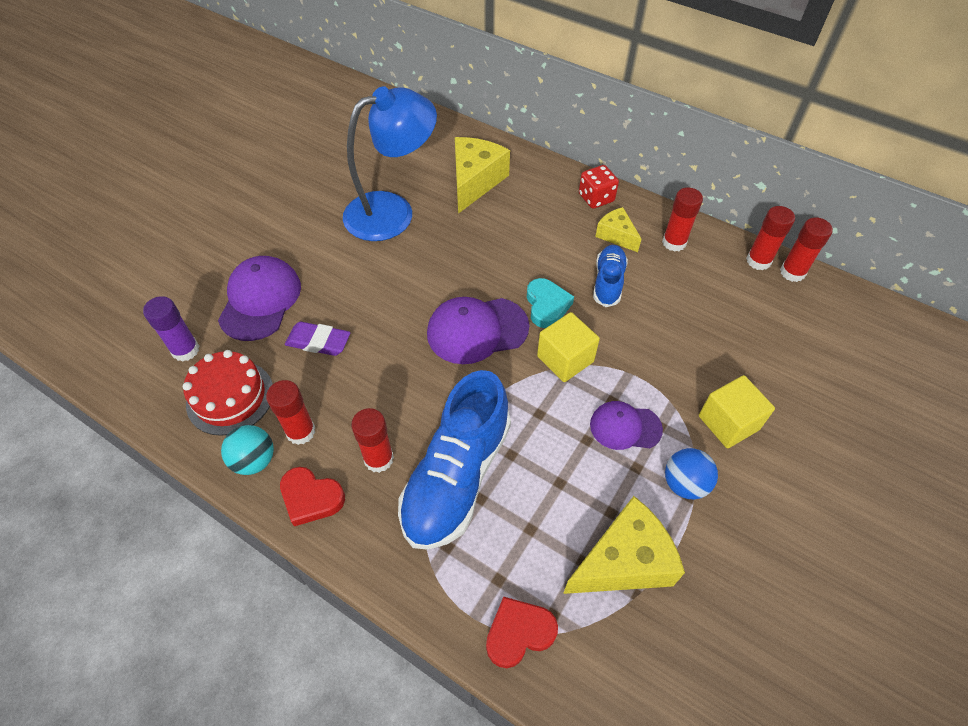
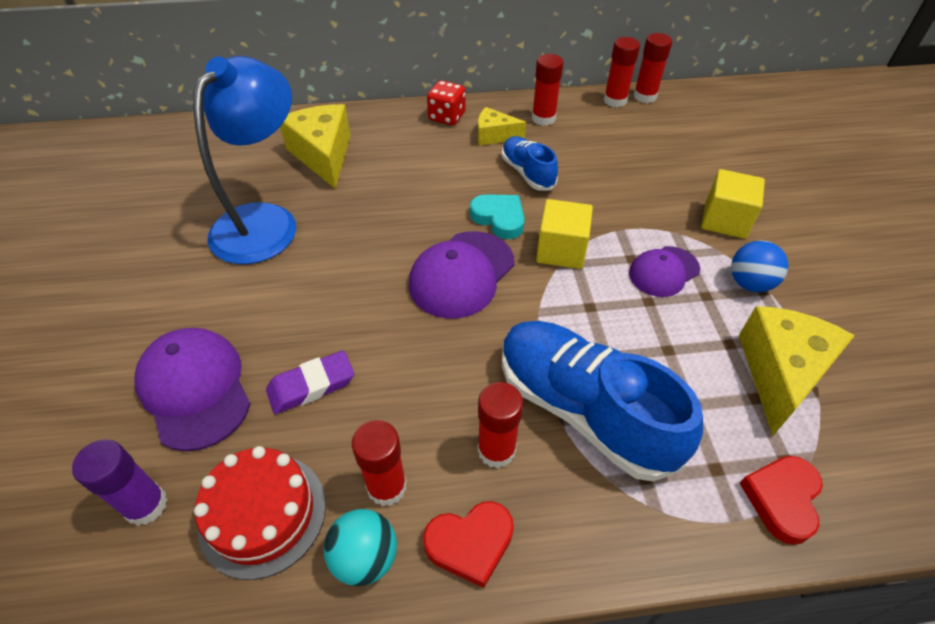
camera: 40 degrees left, 5 degrees down
(456, 476) = (584, 410): blue shoe -> blue shoe turned 150 degrees clockwise

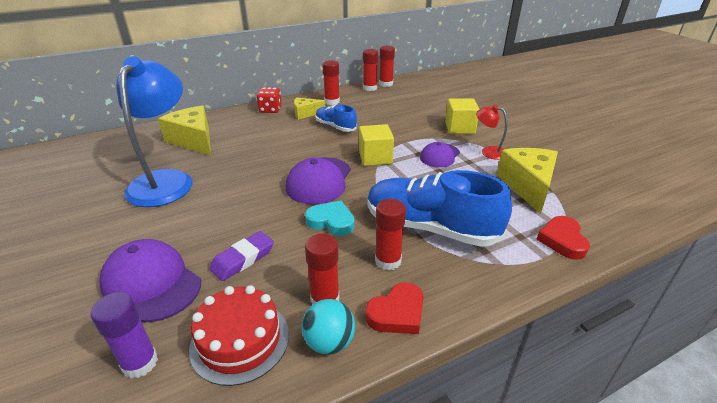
camera: 20 degrees left, 15 degrees down
(499, 218) = (329, 150): turquoise heart -> turquoise heart (331, 221)
(749, 283) = (488, 151): blue ball -> red lamp

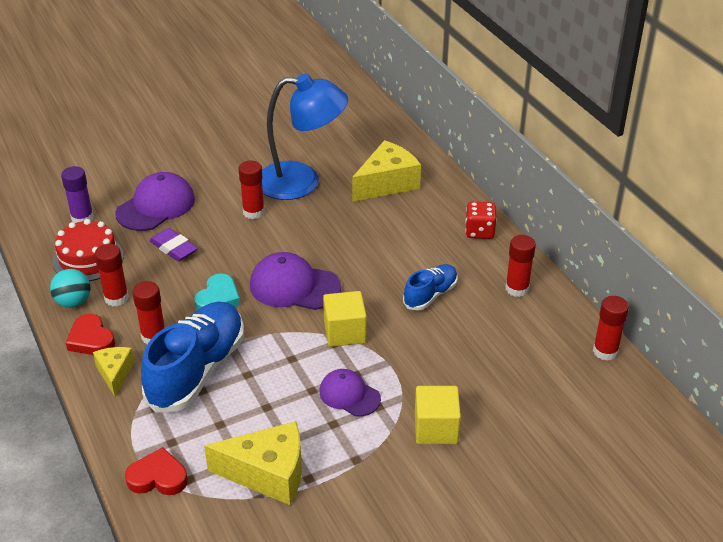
camera: 90 degrees right, 5 degrees up
(305, 113) = (470, 265): yellow cheese -> yellow cheese (115, 373)
(370, 88) = (581, 331): red glue stick -> red glue stick (253, 212)
(488, 151) = (360, 450): red lamp -> none

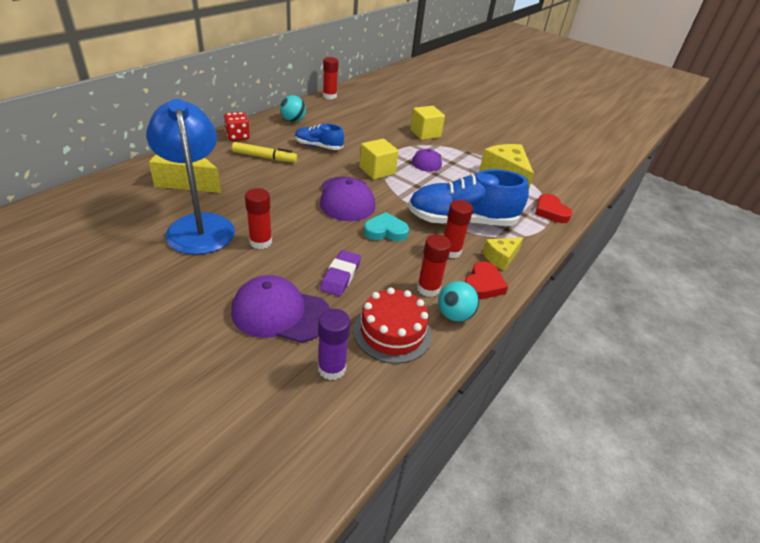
camera: 120 degrees left, 0 degrees up
(417, 243) = (264, 157): none -> yellow marker
(517, 289) = (293, 120): red glue stick -> turquoise ball

